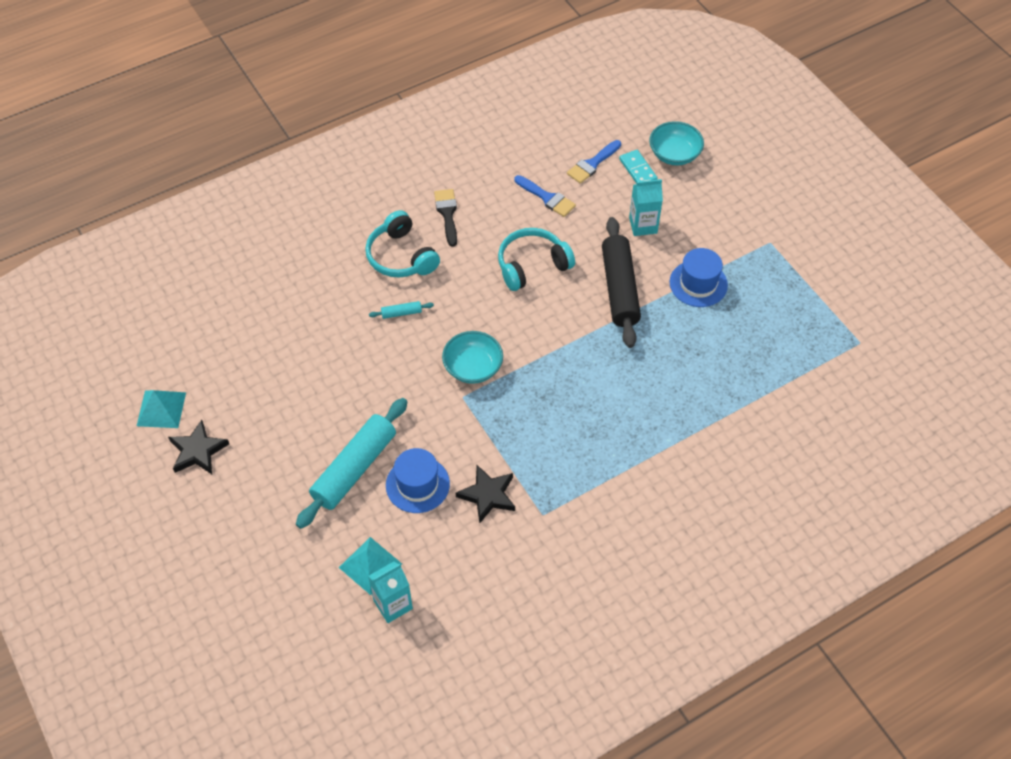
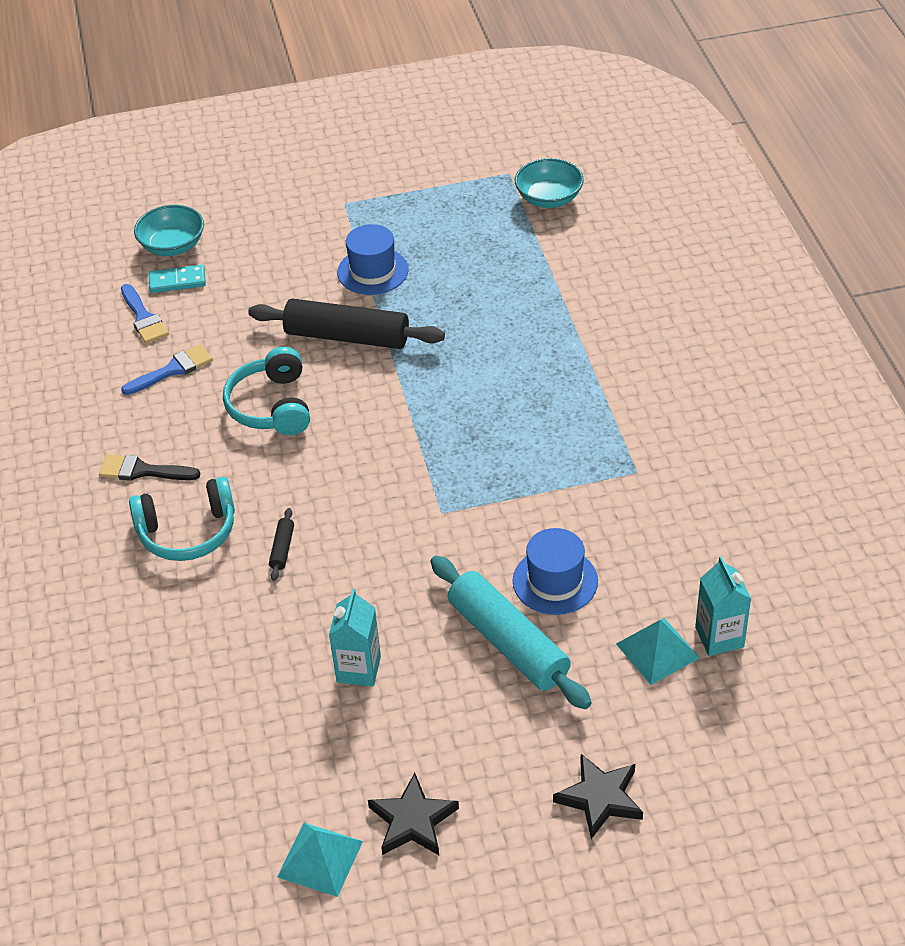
camera: 70 degrees left, 10 degrees down
(401, 313) = (282, 549): turquoise rolling pin -> black rolling pin
(473, 367) = (401, 493): turquoise bowl -> turquoise bowl (549, 198)
(488, 495) = (593, 516): black star -> black star (600, 798)
(643, 225) = (264, 296): turquoise carton -> turquoise carton (358, 669)

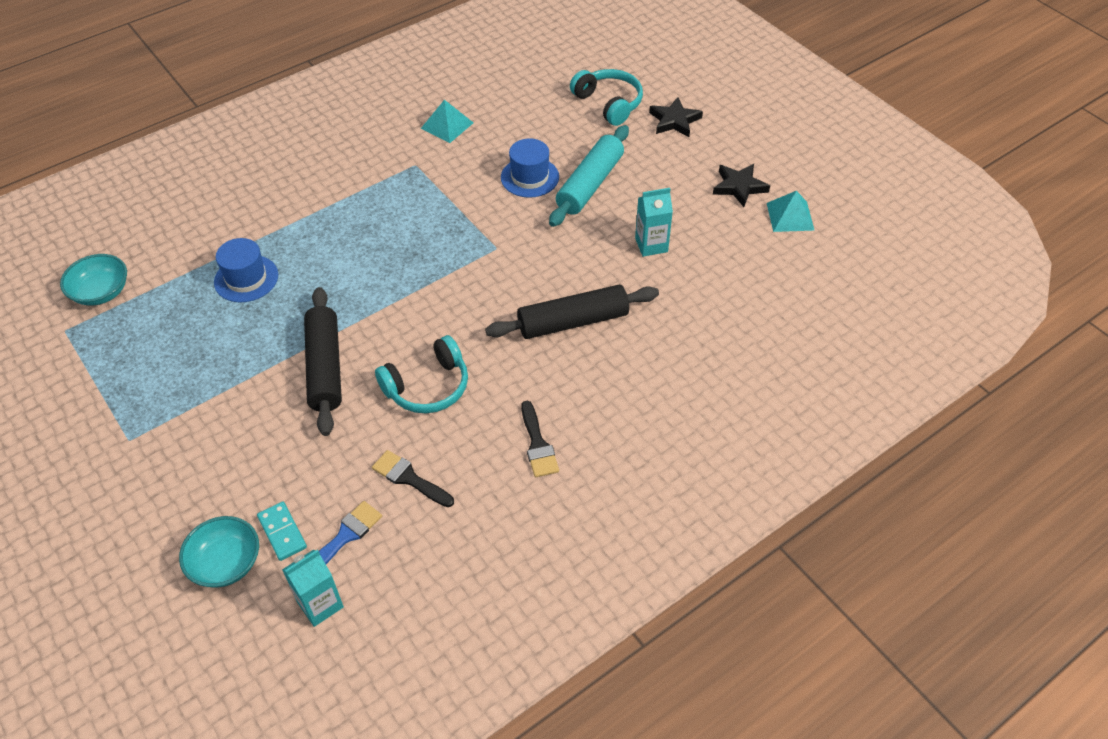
camera: 115 degrees left, 5 degrees up
(173, 370) = (409, 478): blue brush -> black brush
(188, 532) = (585, 385): turquoise headphones -> turquoise headphones (608, 103)
(282, 549) = (573, 322): black rolling pin -> black rolling pin, size x2.44
(373, 271) = (231, 381): blue hat -> blue hat (246, 278)
(657, 651) = (560, 123): turquoise pyramid -> turquoise pyramid (447, 125)
(719, 637) = (537, 102): turquoise carton -> turquoise carton (320, 604)

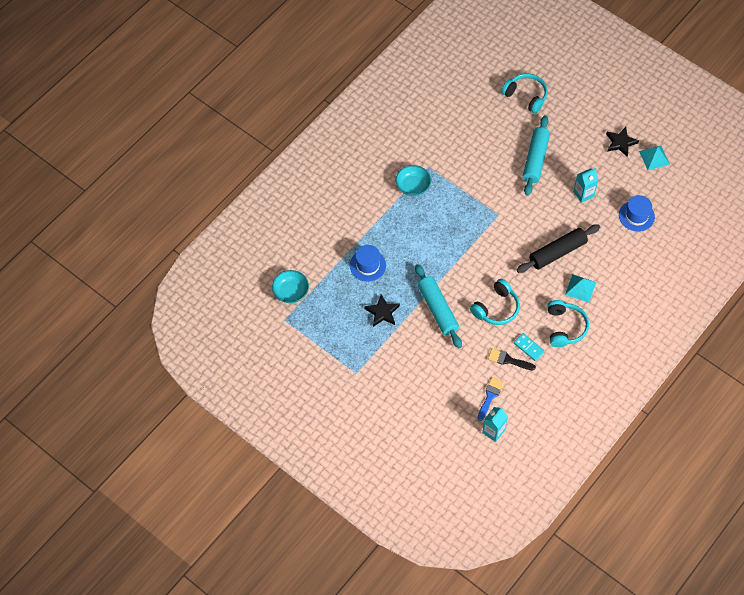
camera: 15 degrees left, 10 degrees up
(226, 563) = (439, 423): turquoise bowl -> turquoise bowl (413, 186)
(282, 532) = (458, 401): turquoise domino -> turquoise domino (528, 347)
(325, 367) = (437, 309): black rolling pin -> turquoise rolling pin
(447, 125) = (435, 133): turquoise pyramid -> turquoise pyramid (580, 288)
(530, 177) = (499, 162): blue hat -> blue hat (636, 216)
(537, 444) = (564, 327): black brush -> turquoise headphones
(674, 121) = (569, 101): black star -> black star (382, 312)

